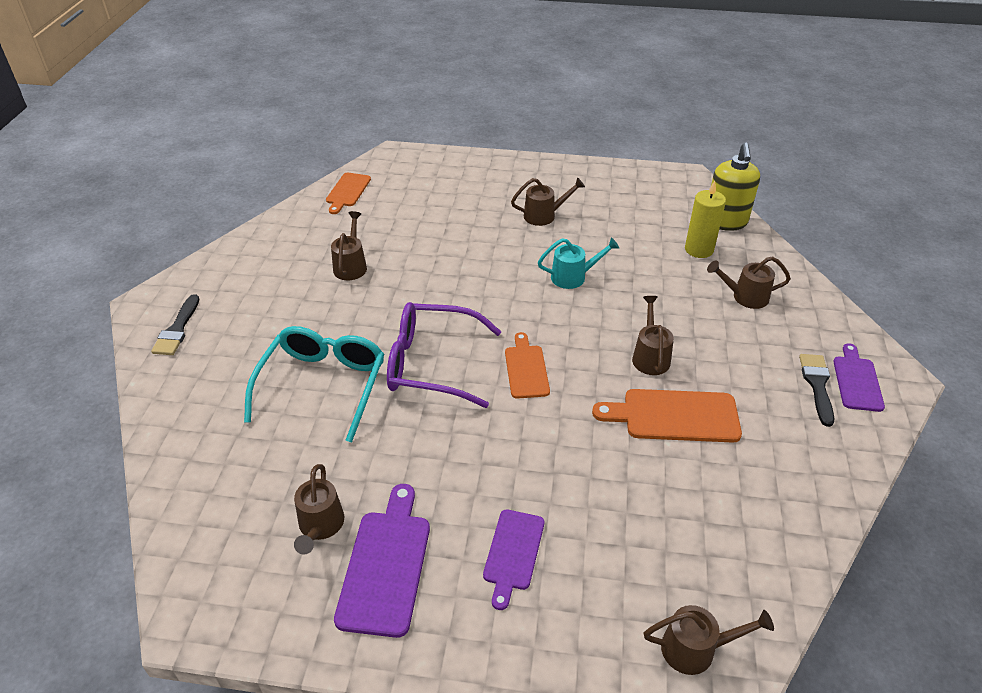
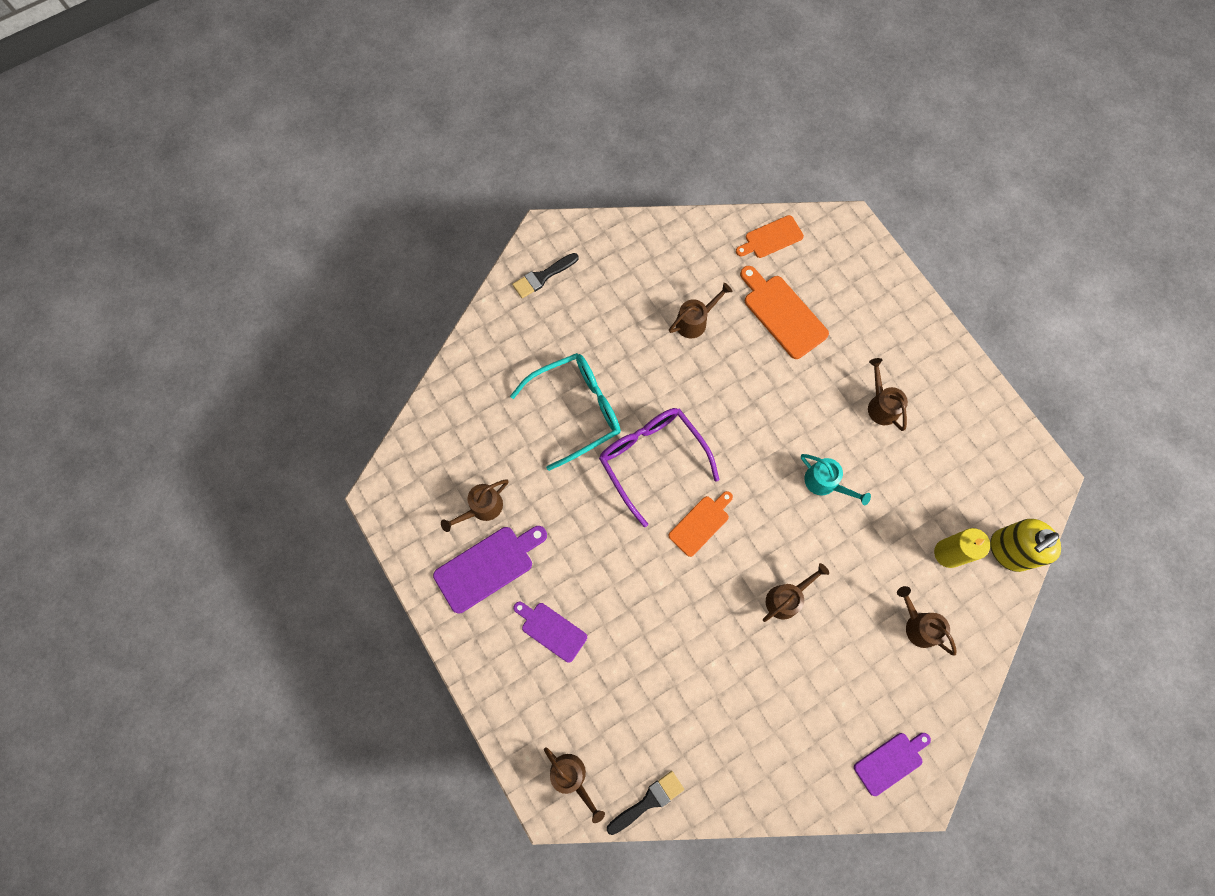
camera: 50 degrees right, 30 degrees up
(513, 553) = (551, 630): purple cutting board -> purple cutting board turned 60 degrees clockwise
(544, 215) = (880, 404): brown watering can -> brown watering can turned 150 degrees counterclockwise
(674, 416) = (742, 652): orange cutting board -> orange cutting board (782, 313)
(817, 385) = (860, 735): black brush -> black brush (648, 801)

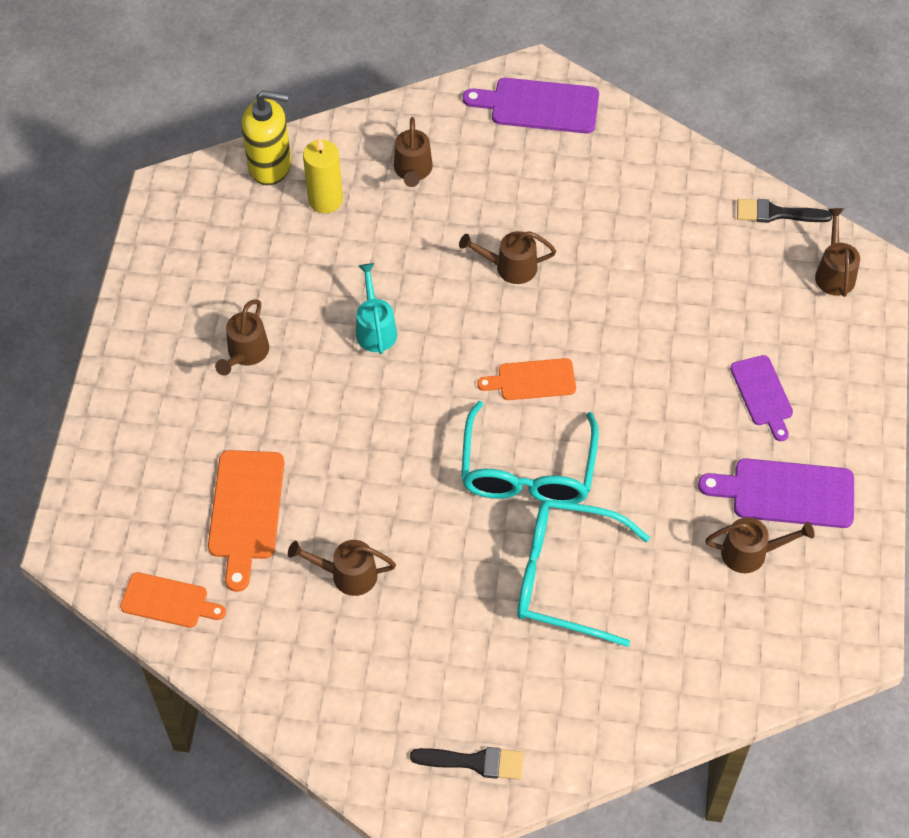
camera: 140 degrees left, 15 degrees down
(652, 459) = (527, 471): purple glasses -> turquoise glasses
(890, 762) = (539, 106): purple cutting board -> purple cutting board, size x1.53

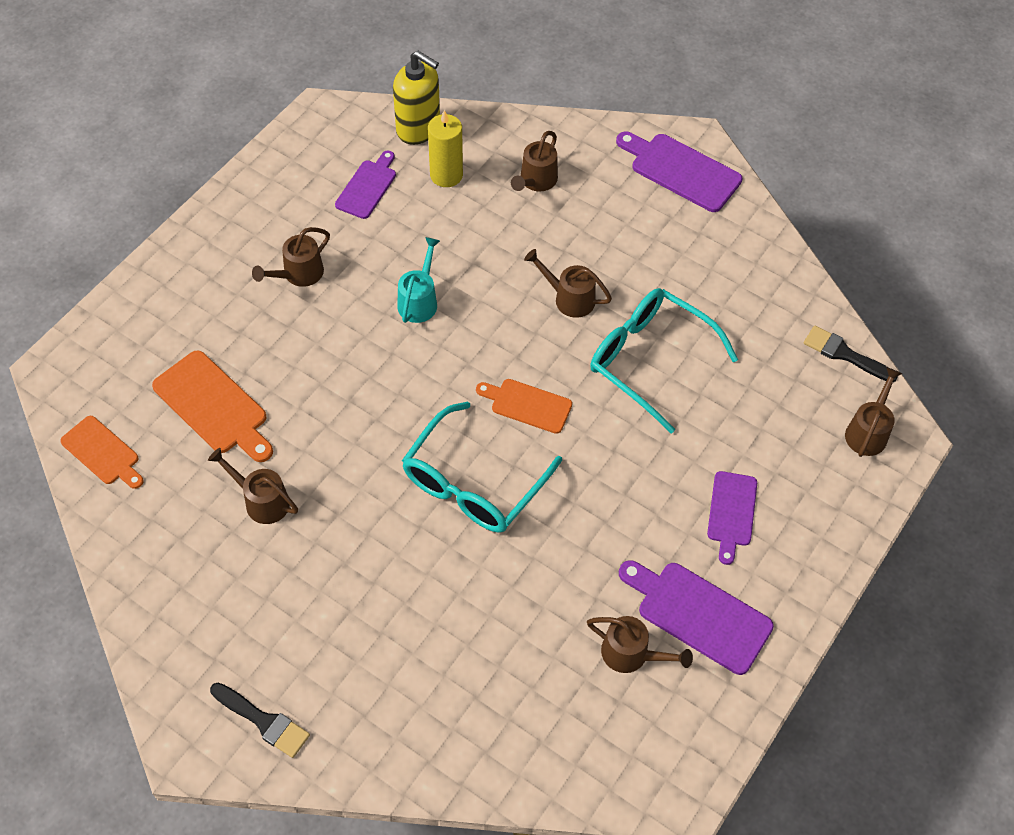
camera: 25 degrees right, 0 degrees up
(245, 511) = (213, 406): orange cutting board -> orange cutting board turned 75 degrees counterclockwise
(258, 243) = (367, 187): none -> purple cutting board
(565, 577) = (447, 594): turquoise glasses -> turquoise glasses (650, 360)

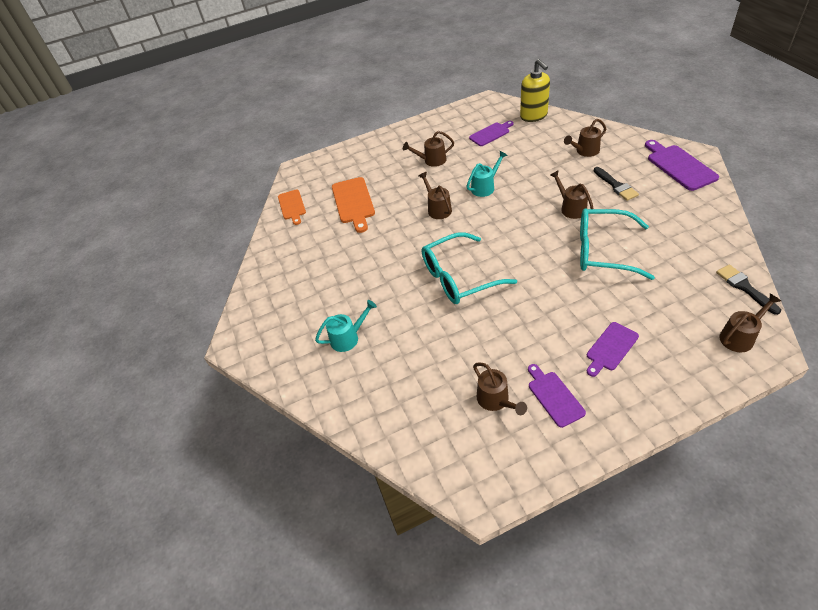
camera: 40 degrees right, 10 degrees down
(261, 500) = (346, 248): brown watering can -> brown watering can (437, 208)
(263, 721) = (275, 347): black brush -> black brush (616, 185)
(369, 653) = (348, 337): none -> turquoise watering can
(446, 175) = (536, 138): yellow candle -> none
(527, 405) = (514, 250): orange cutting board -> none
(650, 360) = (603, 251): turquoise glasses -> turquoise glasses turned 60 degrees counterclockwise
(699, 614) = (554, 396): purple cutting board -> purple cutting board, size x0.66

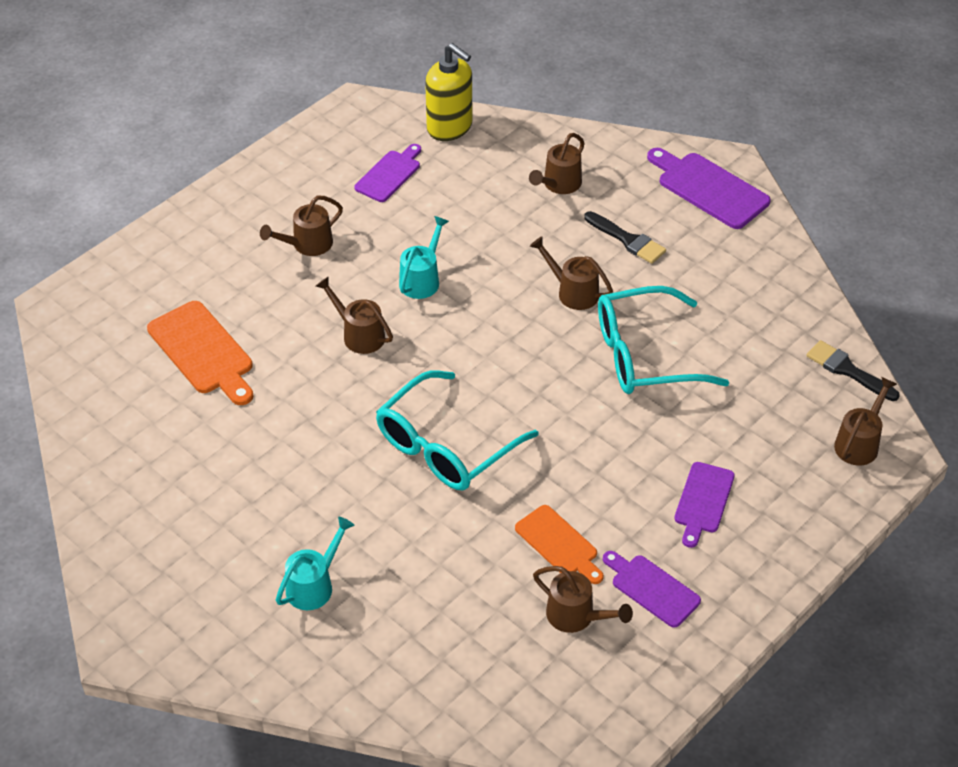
camera: 30 degrees left, 0 degrees up
(292, 206) = (88, 381): orange cutting board -> orange cutting board (558, 544)

